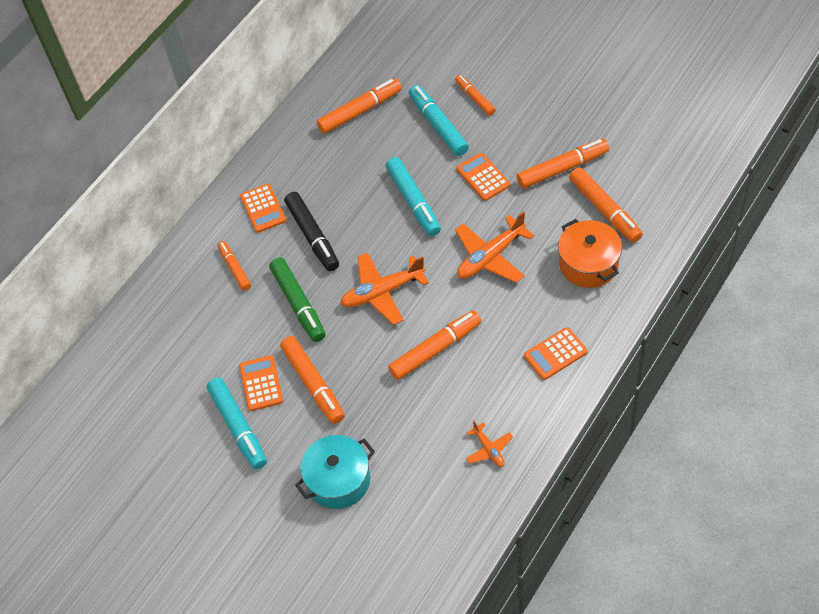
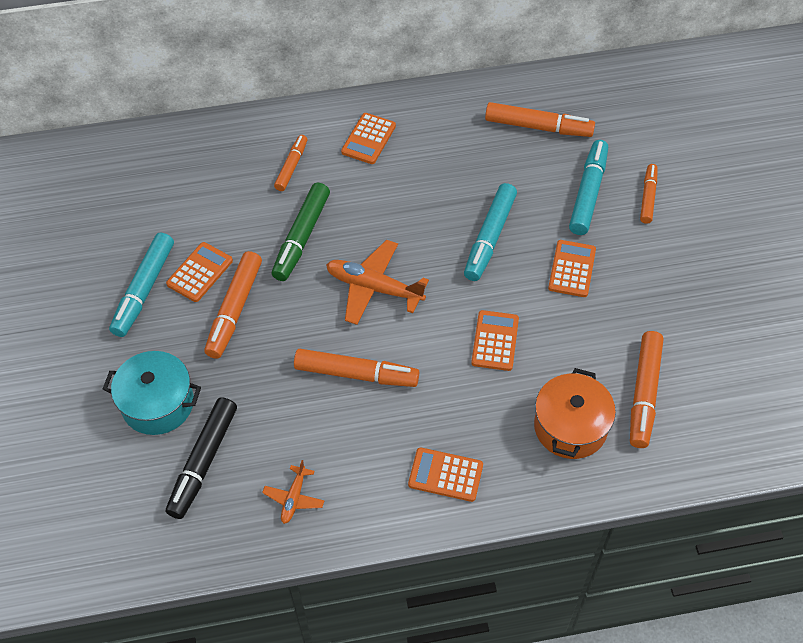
camera: 40 degrees right, 0 degrees up
(312, 236) = (378, 194): black marker -> black marker (203, 462)
(490, 257) = (495, 341): orange plane -> orange calculator
(562, 168) = (650, 323): orange marker -> none

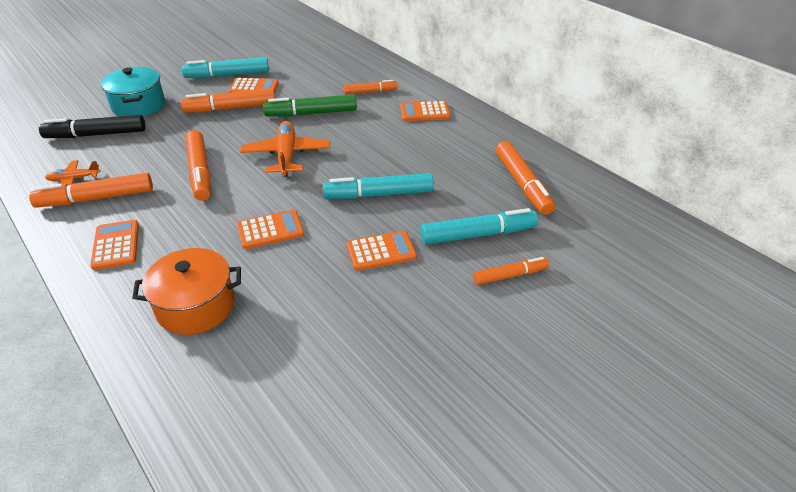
camera: 60 degrees right, 15 degrees down
(644, 394) = (260, 348): orange marker -> orange marker (96, 198)

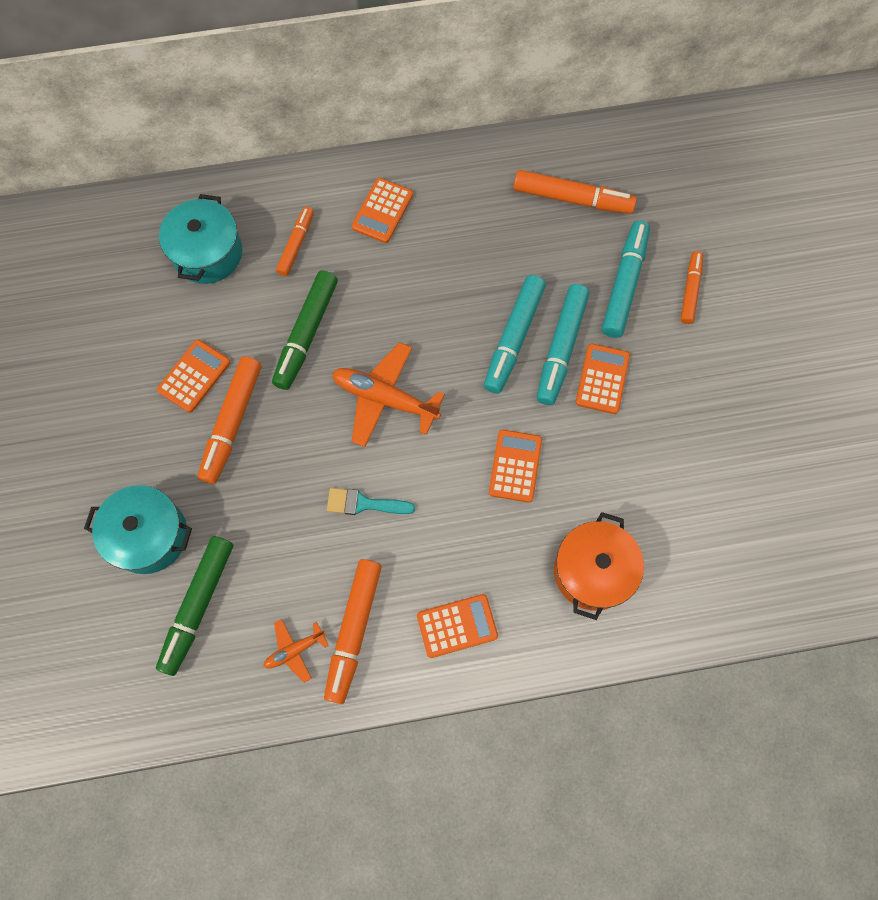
camera: 60 degrees left, 30 degrees up
(74, 179) = (295, 650): orange plane -> orange plane turned 45 degrees clockwise
(96, 134) = (198, 606): black marker -> green marker
(116, 245) = (457, 626): orange calculator -> orange calculator turned 150 degrees clockwise
(200, 172) = (364, 503): orange marker -> turquoise brush
(227, 75) = (133, 396): turquoise marker -> turquoise marker (561, 348)
(338, 68) = (207, 253): none -> turquoise pot

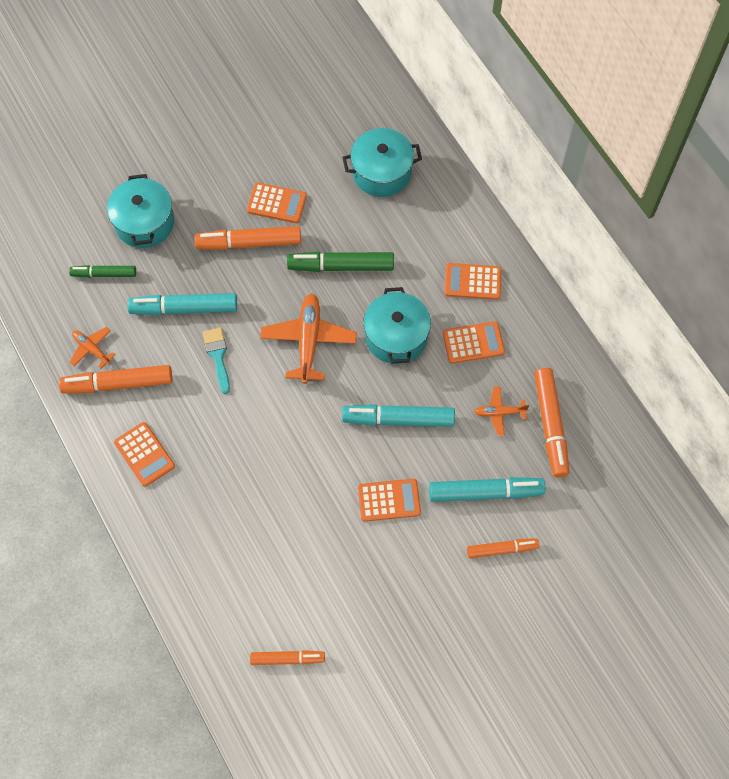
camera: 70 degrees right, 5 degrees down
(198, 606) = (104, 274): green marker -> green marker, size x0.62
(296, 244) = (415, 231): orange marker -> orange marker (287, 659)
(416, 307) = (396, 336): none -> turquoise pot
(515, 466) = (287, 455): orange calculator -> orange calculator (473, 343)
(542, 240) = (499, 413): none -> orange plane
(561, 348) = (404, 459): turquoise marker -> turquoise marker (184, 308)
(592, 571) = (220, 541): orange pot -> none

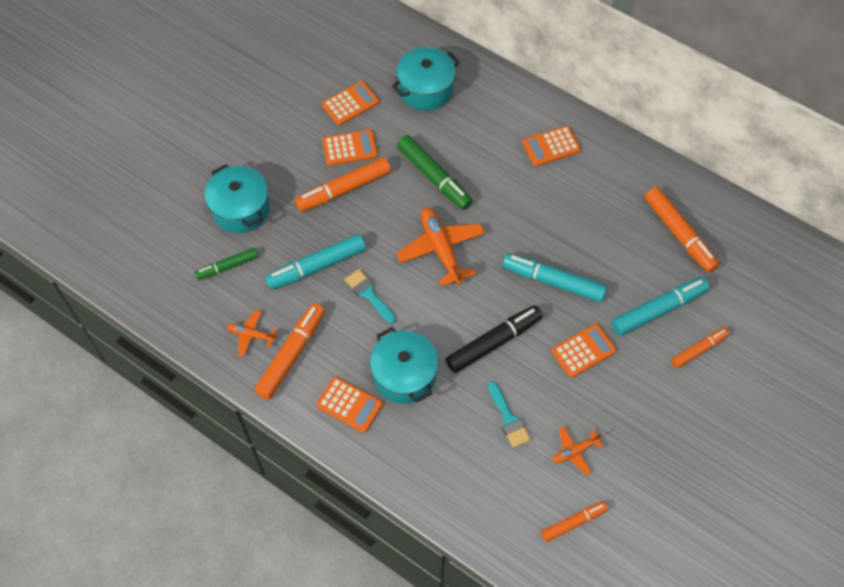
camera: 25 degrees left, 5 degrees down
(118, 383) = (292, 354): orange marker -> orange marker turned 150 degrees clockwise
(282, 533) = (508, 418): none -> turquoise brush
(308, 454) = (494, 342): none -> black marker
(341, 266) = (434, 177): green marker -> green marker turned 105 degrees counterclockwise
(396, 336) = (513, 215): turquoise pot -> turquoise pot (404, 375)
(398, 419) = (553, 281): turquoise marker -> turquoise marker turned 45 degrees clockwise
(473, 343) = (579, 194): orange calculator -> orange calculator (350, 104)
(499, 413) = (633, 241): orange plane -> orange plane (574, 451)

